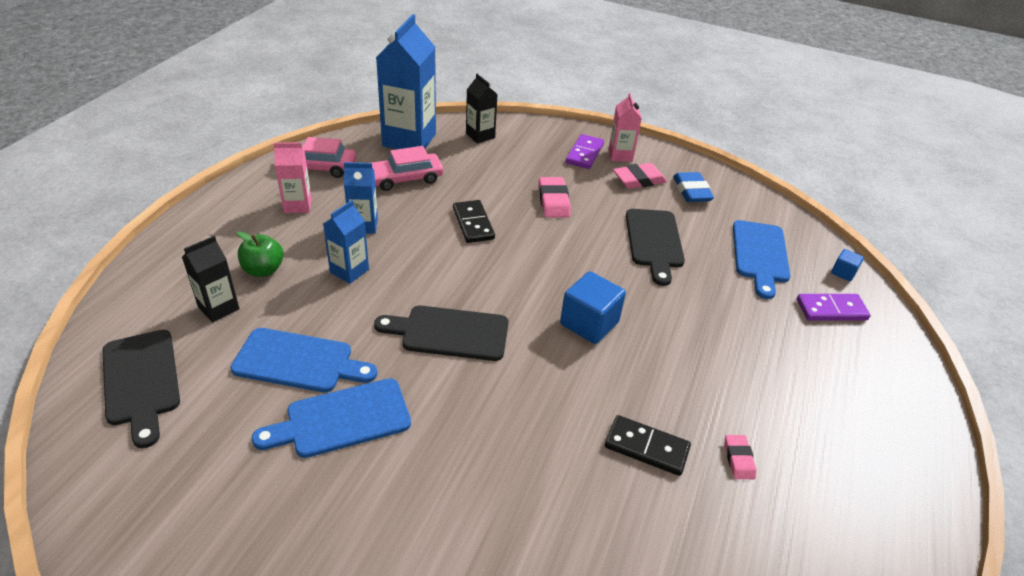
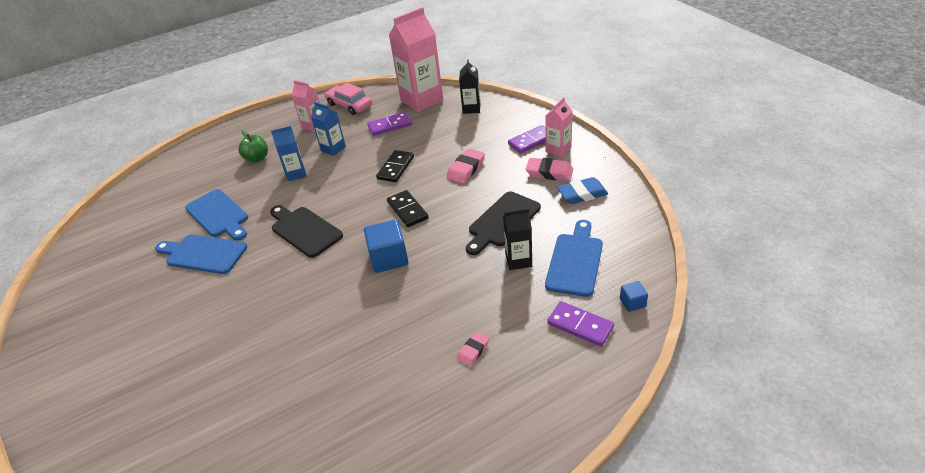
camera: 45 degrees right, 0 degrees up
(141, 381) = (150, 197): black cutting board -> none
(218, 308) = (216, 172): black carton -> black carton (518, 260)
(405, 178) = (389, 126): pink car -> purple domino
(409, 140) = (421, 100): blue carton -> pink carton
(646, 447) = (328, 348): black domino -> black domino (407, 210)
(691, 191) = (582, 194): blue eraser -> blue eraser turned 45 degrees clockwise
(738, 459) = (373, 386): pink eraser -> pink eraser (473, 351)
(760, 255) = (575, 261): blue cutting board -> blue cutting board turned 150 degrees clockwise

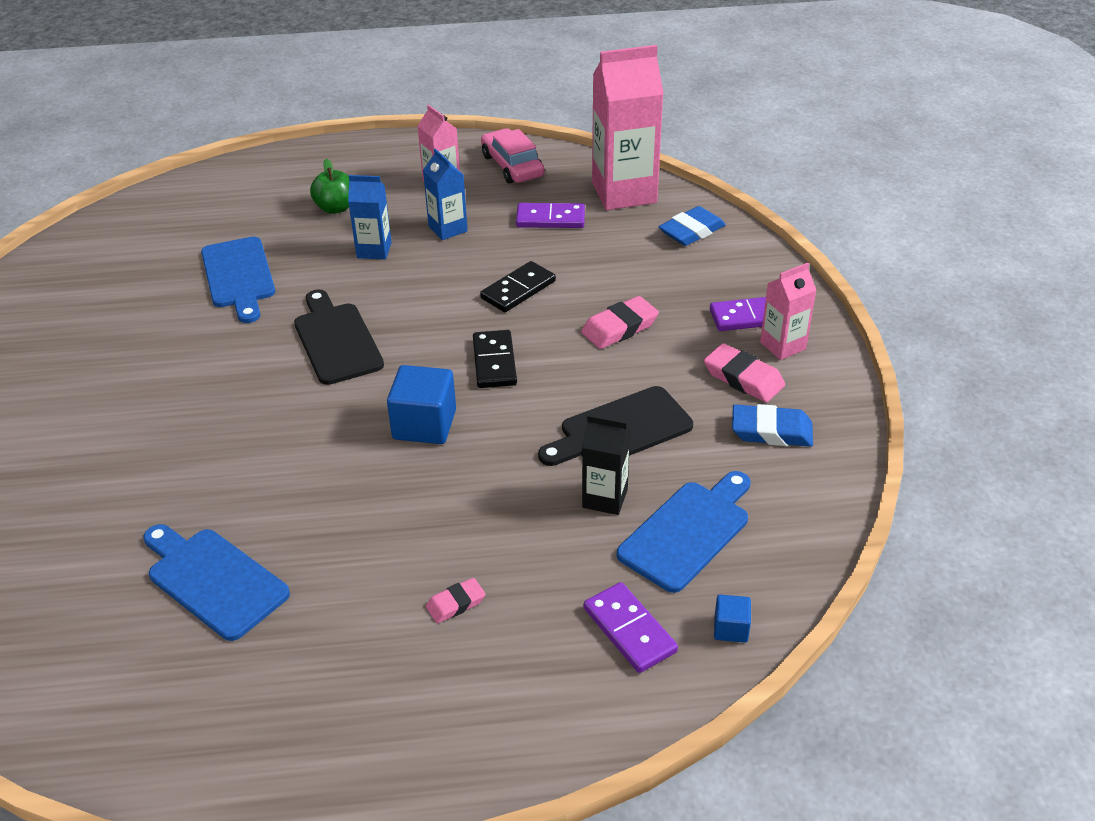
camera: 20 degrees right, 0 degrees up
(203, 254) = (189, 326): blue cutting board -> blue cutting board (213, 580)
(471, 108) = (691, 231): black carton -> blue eraser

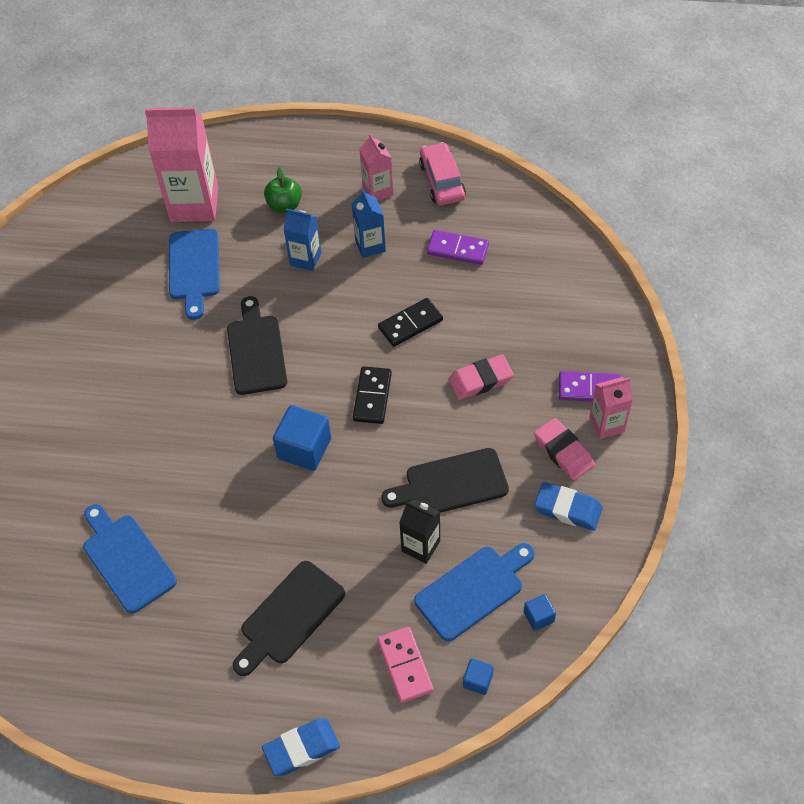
camera: 15 degrees right, 15 degrees up
(456, 603) = (289, 616): pink eraser -> black cutting board
(624, 192) = (528, 229): pink carton -> pink carton (194, 204)
(629, 630) = (405, 665): purple domino -> pink domino
(691, 231) = (572, 285): blue eraser -> blue eraser (301, 748)
(781, 545) = (538, 617): none -> blue cube

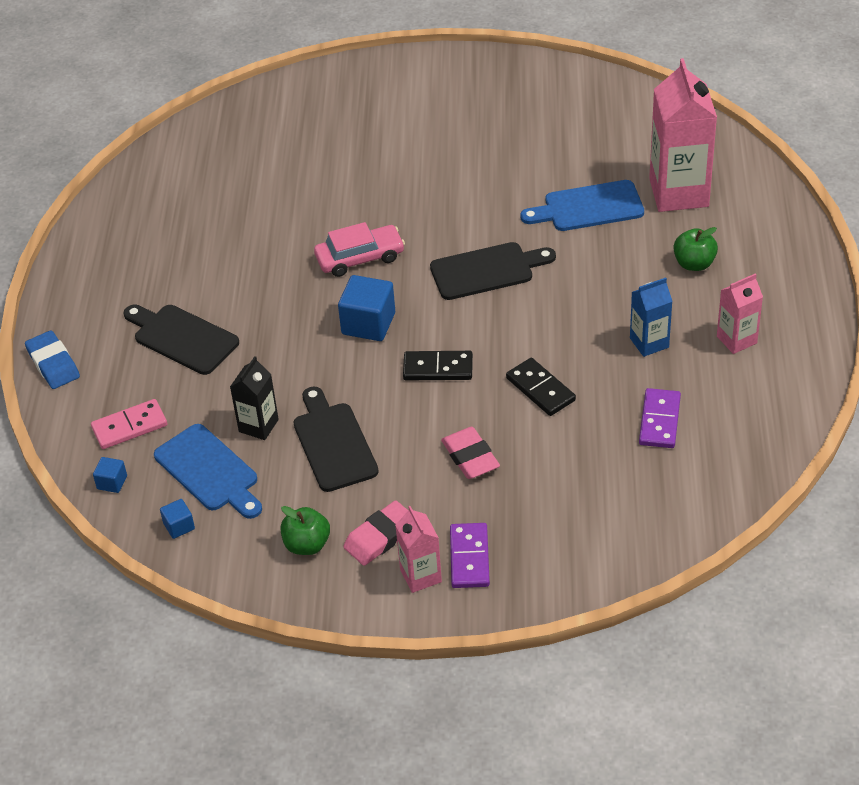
camera: 85 degrees right, 10 degrees down
(127, 559) = (240, 221): blue cutting board -> none
(305, 259) = (618, 291): blue carton -> none
(442, 181) = (767, 396): pink car -> pink car (360, 258)
(568, 509) = (307, 544): blue eraser -> green apple

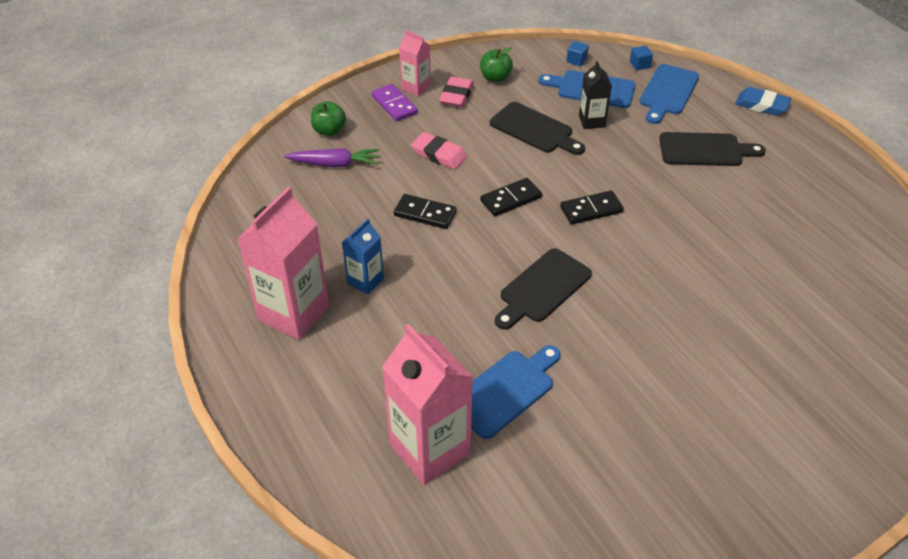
camera: 145 degrees right, 0 degrees up
(129, 427) = (667, 92): pink domino -> blue cutting board
(360, 258) = (652, 256): pink car -> none
(368, 324) = (591, 209): blue cube -> black domino
(600, 496) = (334, 164): none -> purple carrot
(659, 421) = (322, 226): purple domino -> none
(694, 264) = (369, 371): green apple -> green apple (329, 131)
(736, 340) = (293, 313): pink carton -> pink carton, size x1.89

